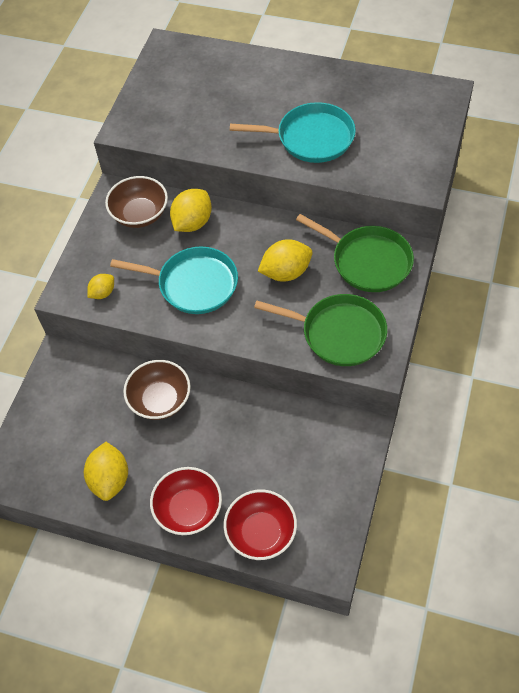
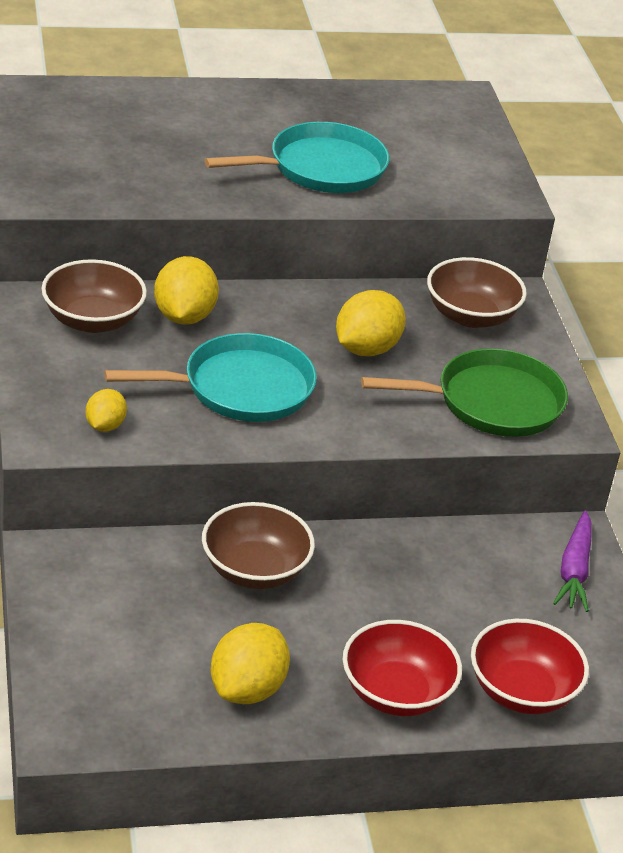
camera: 35 degrees left, 20 degrees down
(110, 479) = (247, 689): yellow lemon -> yellow lemon turned 60 degrees clockwise
(346, 456) = (574, 570): none -> purple carrot
(368, 261) = (471, 316): green pan -> brown bowl

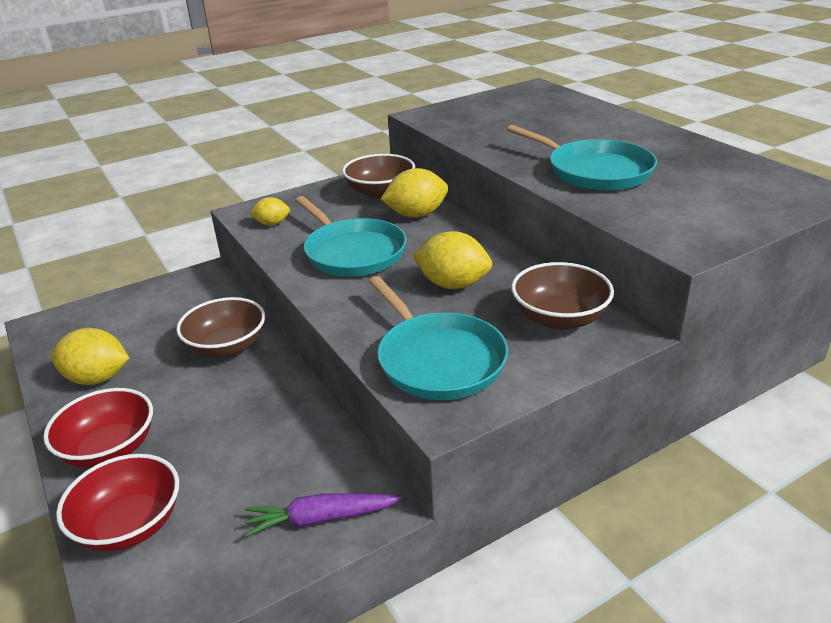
camera: 75 degrees right, 5 degrees down
(492, 402) = (438, 360): green pan -> turquoise pan

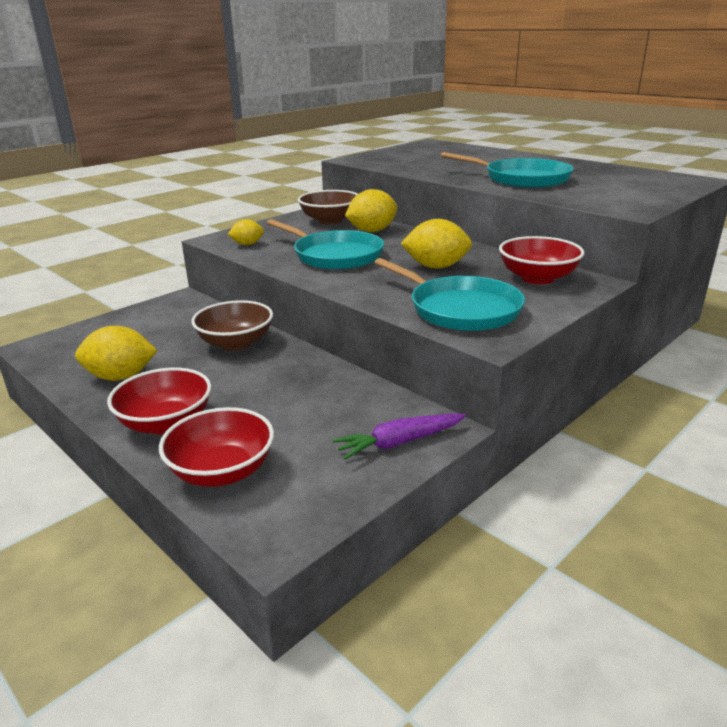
camera: 15 degrees left, 5 degrees down
(559, 318) = (537, 278): brown bowl -> red bowl

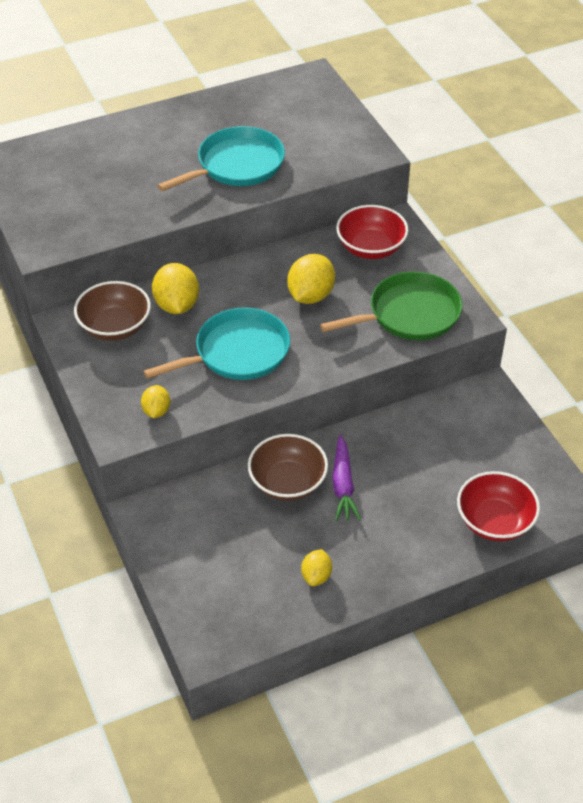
camera: 70 degrees left, 20 degrees up
(121, 377) = (316, 576): yellow lemon -> yellow lemon, size x0.58
(166, 423) = (414, 548): red bowl -> none
(399, 442) = (496, 418): purple carrot -> purple carrot (343, 485)
(460, 309) = (409, 314): turquoise pan -> green pan

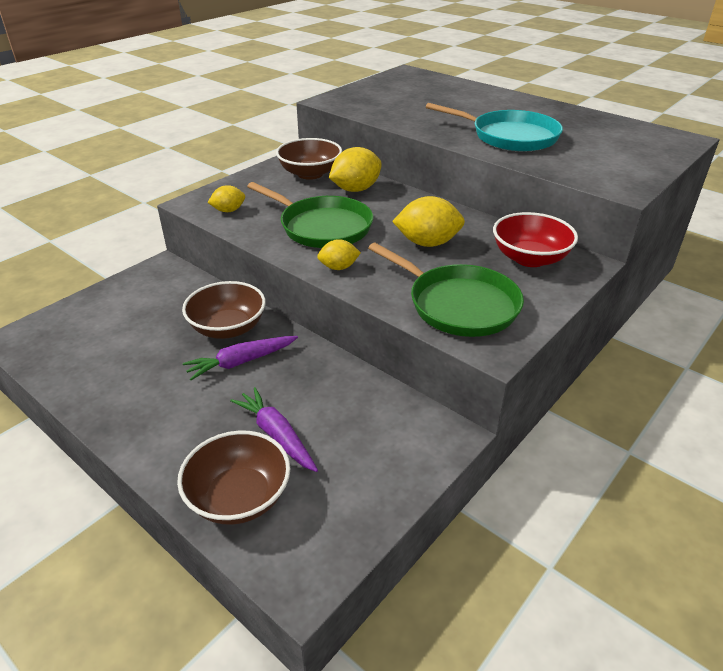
camera: 65 degrees right, 10 degrees down
(237, 352) = (322, 227): turquoise pan -> green pan
(316, 576) = (116, 377): yellow lemon -> yellow lemon (339, 267)
(443, 485) = (276, 435): none -> purple carrot
(494, 521) = (239, 497): red bowl -> brown bowl

